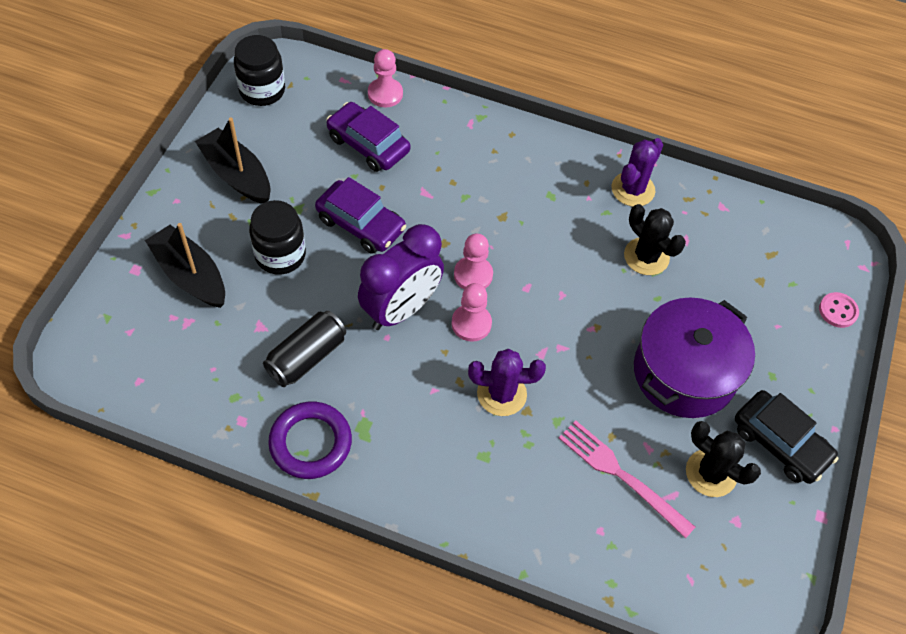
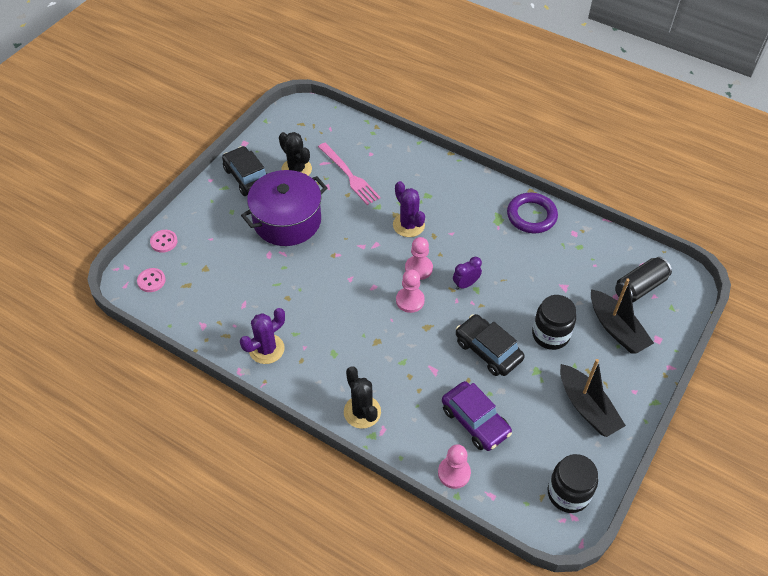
camera: 165 degrees left, 5 degrees down
(307, 357) = (532, 263): black can -> black can (639, 287)
(361, 224) = (488, 350): purple car -> black car
(401, 309) = (465, 284): purple clock -> purple clock, size x0.47
(501, 394) = (408, 225): purple cactus -> purple cactus turned 45 degrees clockwise
(646, 256) = (279, 296): black cactus -> black cactus (362, 412)
(819, 253) = (151, 281): none -> pink button

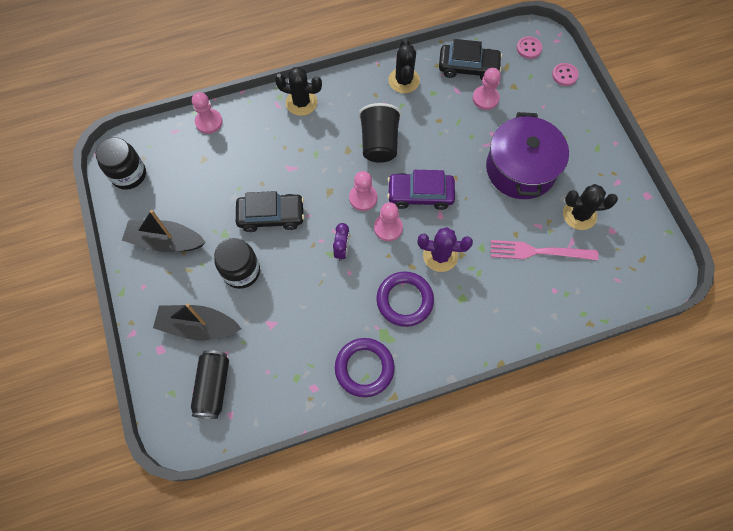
camera: 130 degrees right, 15 degrees up
(235, 280) = (485, 98): none -> pink pawn
(247, 177) = (597, 171): black car -> black car (468, 67)
(266, 349) = (404, 80): purple cactus -> black cactus
(349, 323) = (379, 143): none -> black cup
(463, 224) = (404, 300): none -> purple ring
(475, 421) = (229, 162): purple car -> purple car (420, 194)

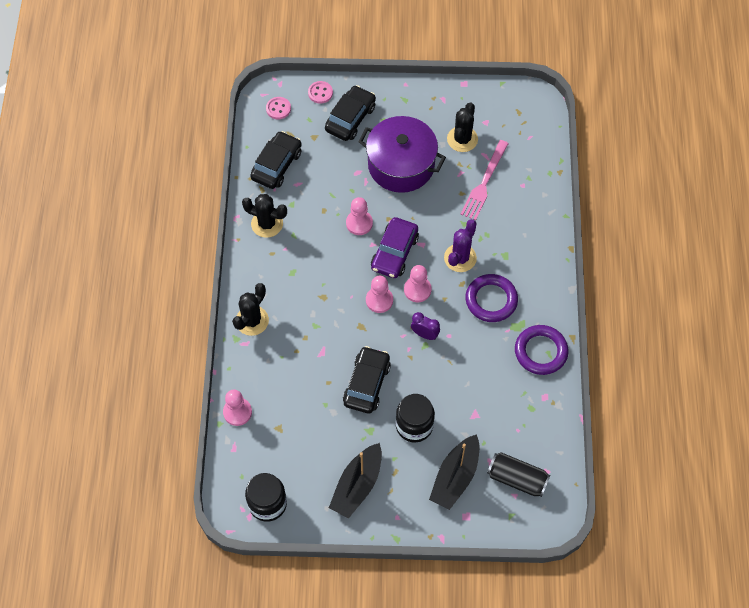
camera: 70 degrees left, 5 degrees down
(379, 143) = (327, 268): black cup -> none
(485, 98) = (317, 164): pink pawn -> pink pawn (359, 223)
(550, 109) = (350, 118): none -> black car

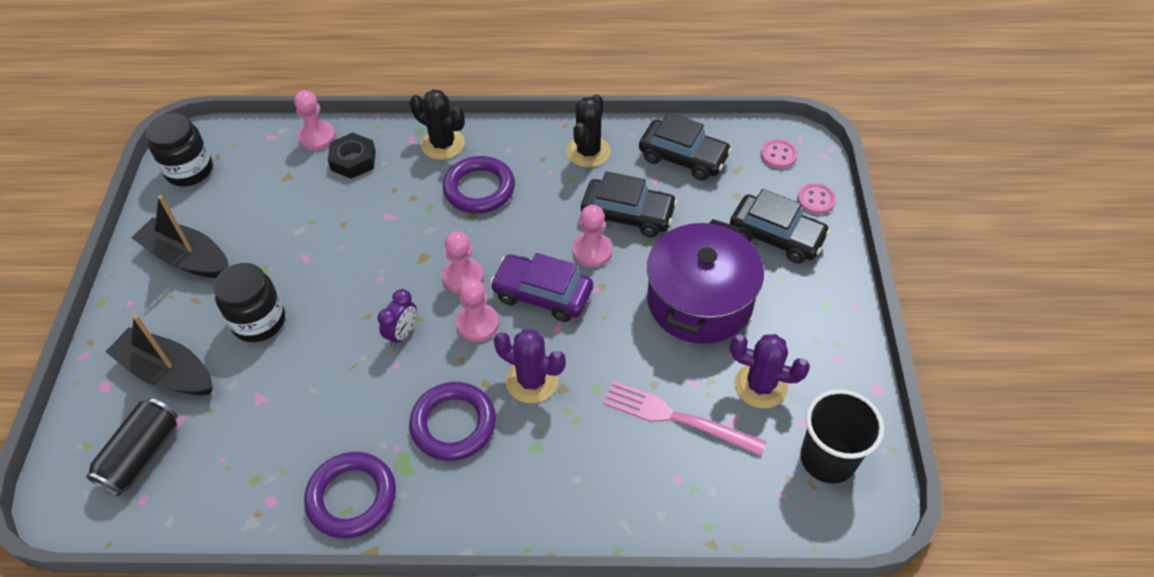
camera: 90 degrees right, 10 degrees down
(265, 382) = (353, 160): none -> black nut
(299, 294) = (479, 189): none -> purple ring
(366, 384) = (333, 265): black car -> black car (627, 215)
(462, 139) = (760, 385): black cactus -> purple cactus
(508, 113) = (828, 459): none -> black cup

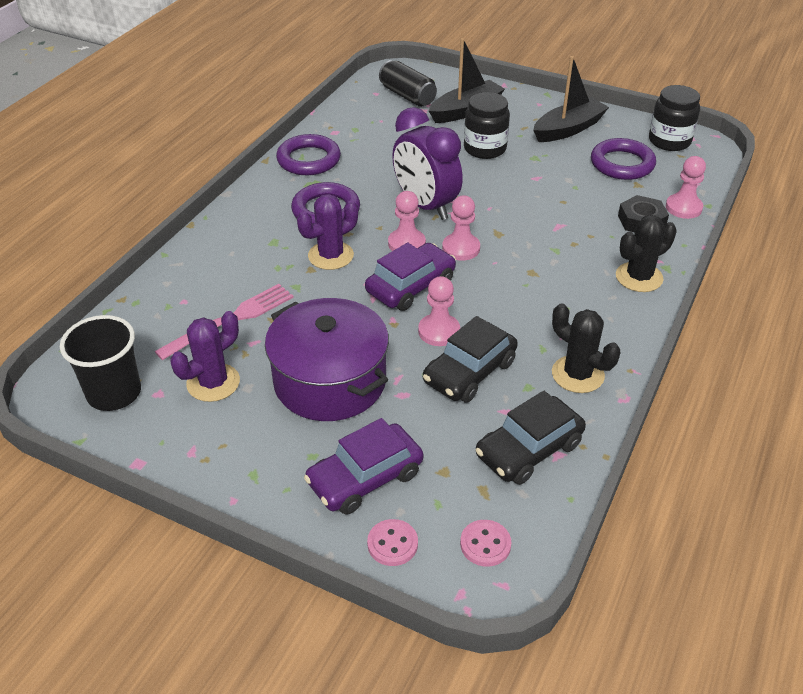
camera: 115 degrees right, 10 degrees down
(402, 333) = (425, 206): purple clock -> purple clock, size x2.12
(479, 189) = (563, 284): purple ring -> purple ring (622, 164)
(776, 236) = (365, 478): black car -> purple car

